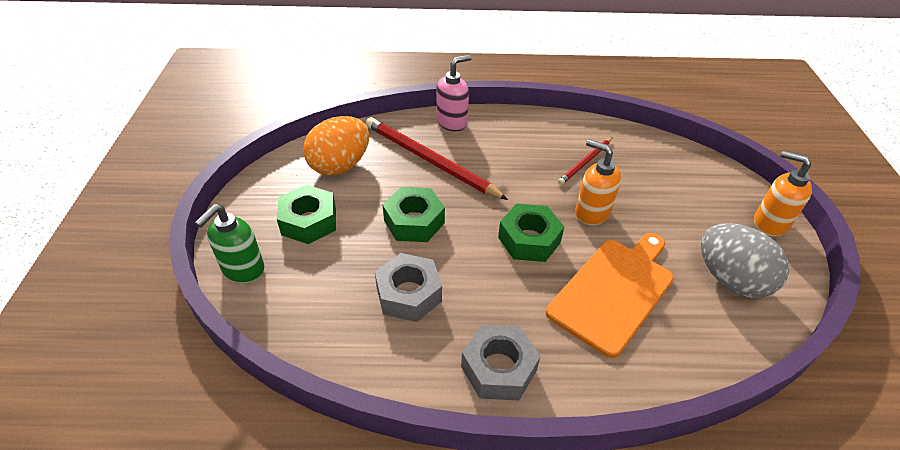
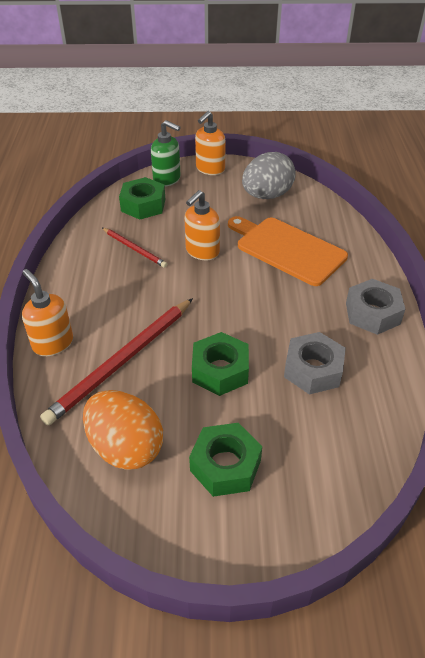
camera: 90 degrees left, 0 degrees up
(243, 269) = (306, 520): green soap dispenser -> green soap dispenser (167, 179)
(452, 122) = (53, 343): pink soap dispenser -> orange soap dispenser
(529, 240) = (238, 290): green nut -> green nut (143, 205)

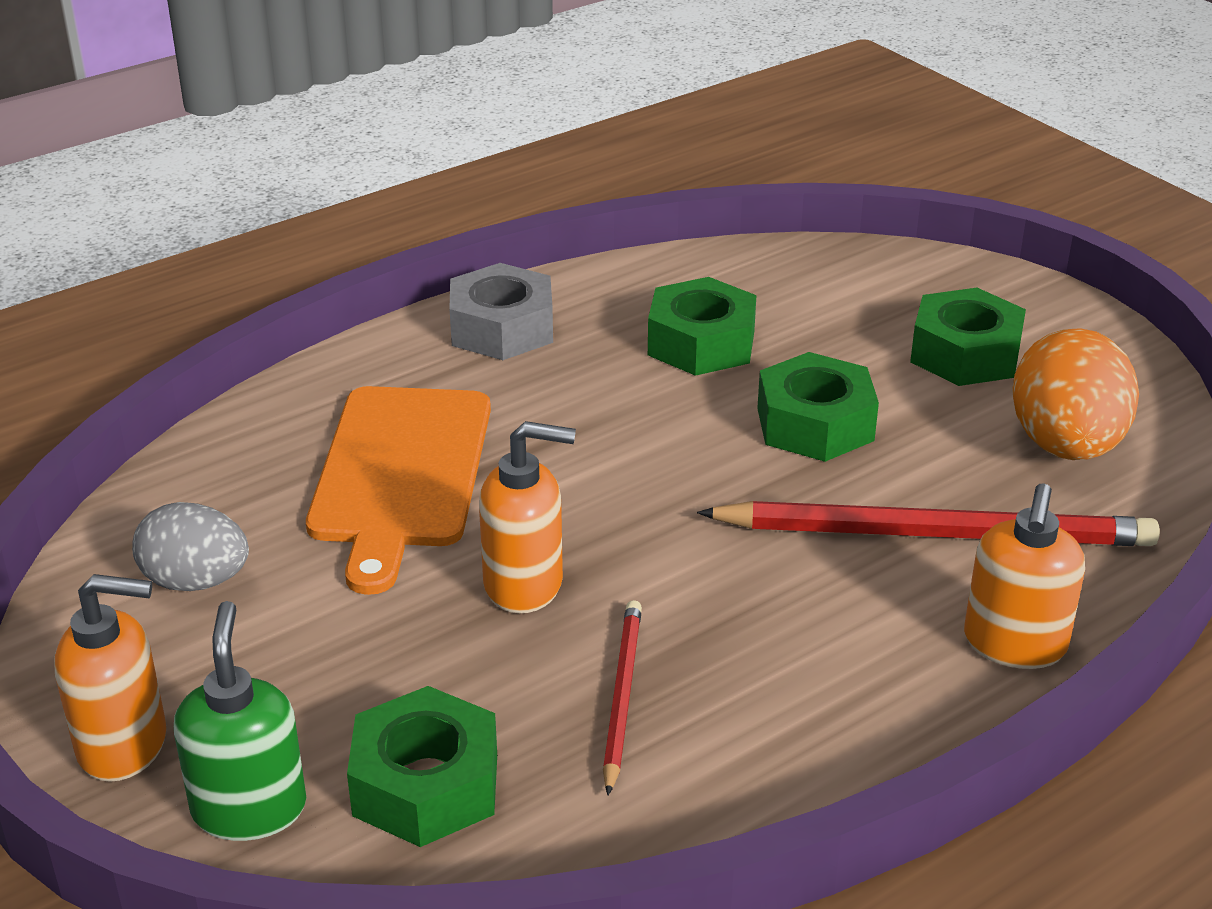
camera: 125 degrees left, 10 degrees down
(267, 195) = (196, 581): grey egg -> grey egg, size x0.66
(313, 370) = (701, 343): grey nut -> green nut

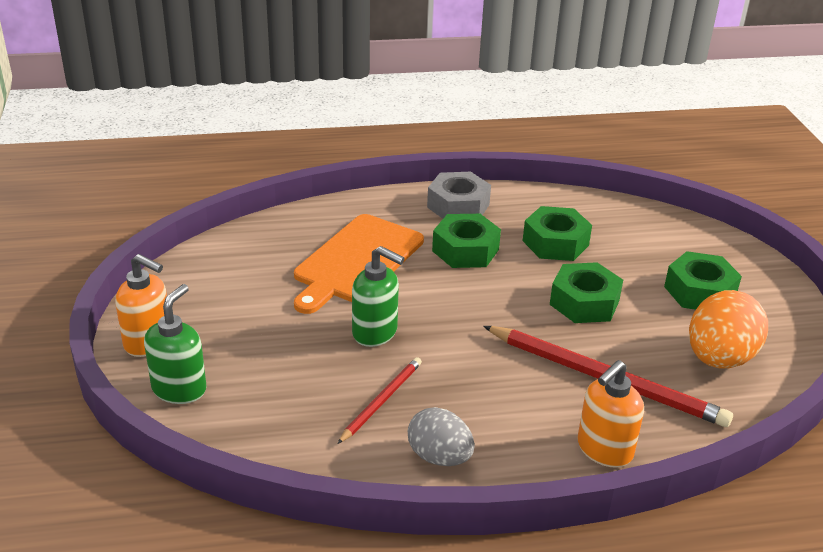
camera: 25 degrees right, 0 degrees up
(196, 581) = (229, 281): grey egg -> grey egg (439, 457)
(425, 785) = (261, 407): green nut -> green nut (465, 250)
(524, 584) = (375, 332): orange soap dispenser -> green soap dispenser

